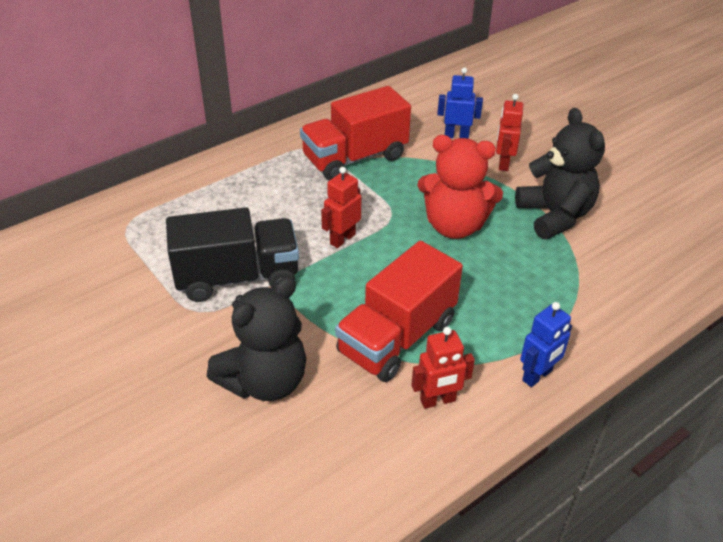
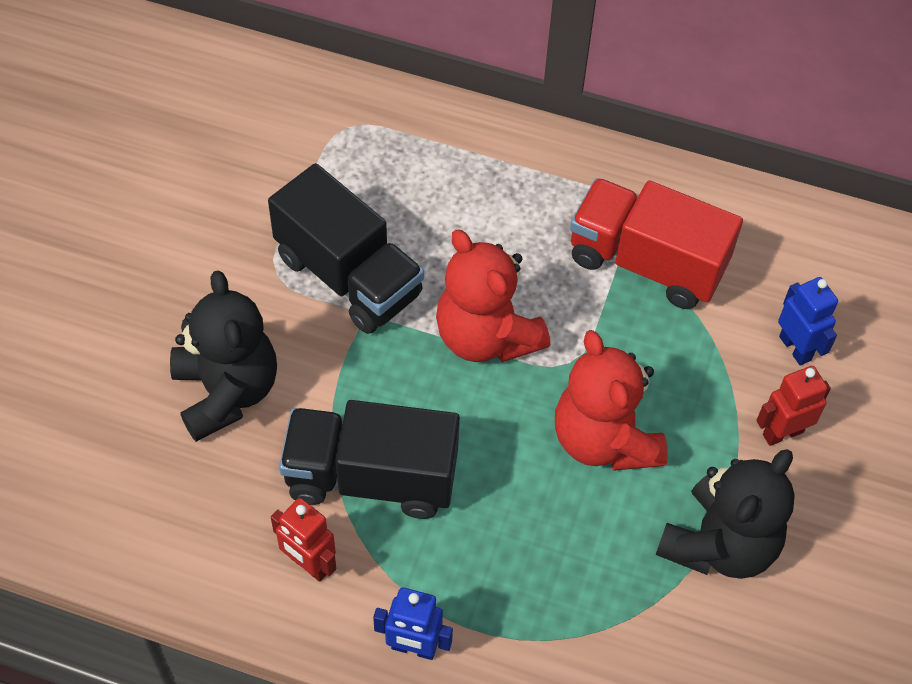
camera: 55 degrees right, 15 degrees up
(265, 381) = (227, 392): black teddy bear -> black teddy bear turned 120 degrees counterclockwise
(342, 239) = (486, 336): red robot -> red teddy bear
(397, 337) = (371, 477): red truck -> black truck

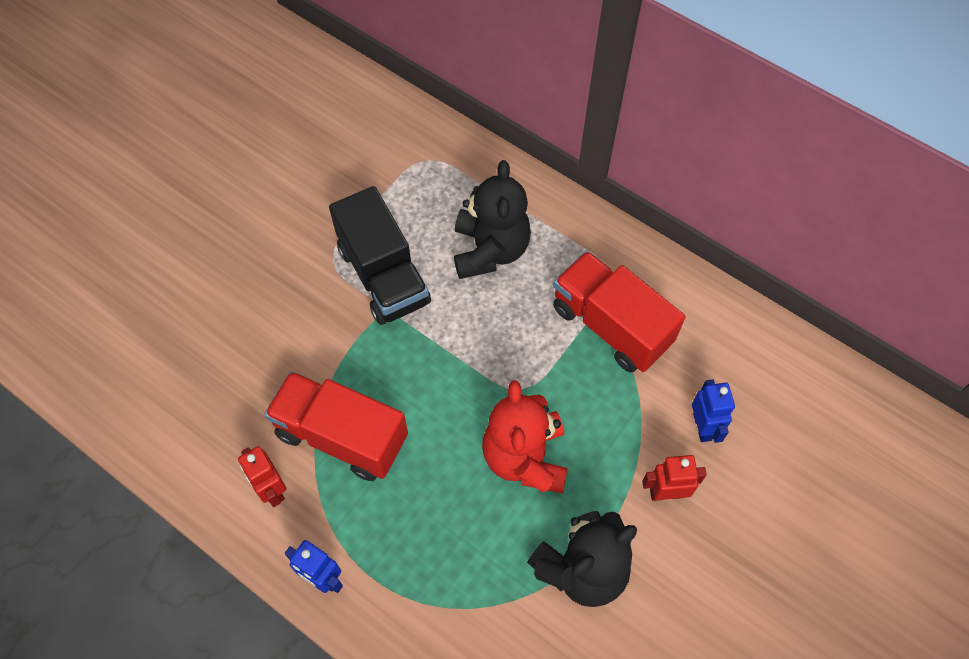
camera: 20 degrees right, 5 degrees up
(227, 392) = (263, 340): black teddy bear -> black teddy bear (490, 250)
(371, 477) = (341, 436): black truck -> red truck
(486, 336) = (467, 350): red teddy bear -> none

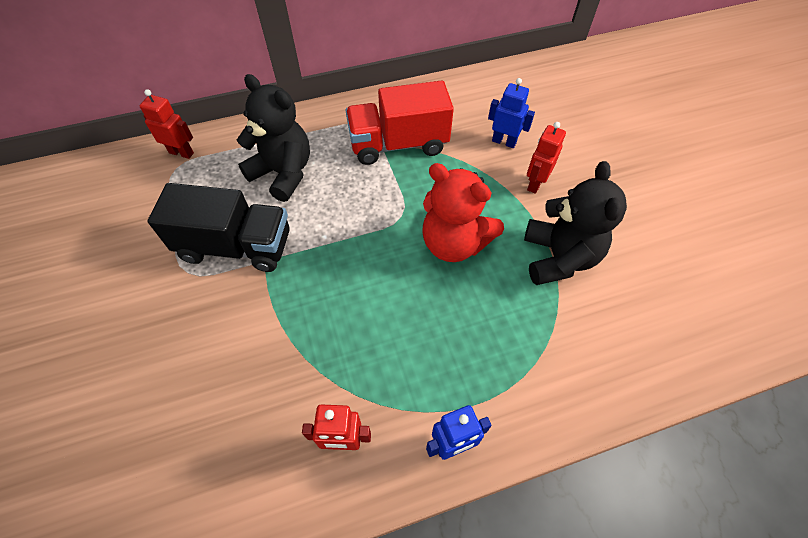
camera: 55 degrees left, 5 degrees down
(341, 436) = (340, 355): red truck -> none
(446, 149) = (181, 153): none -> red robot

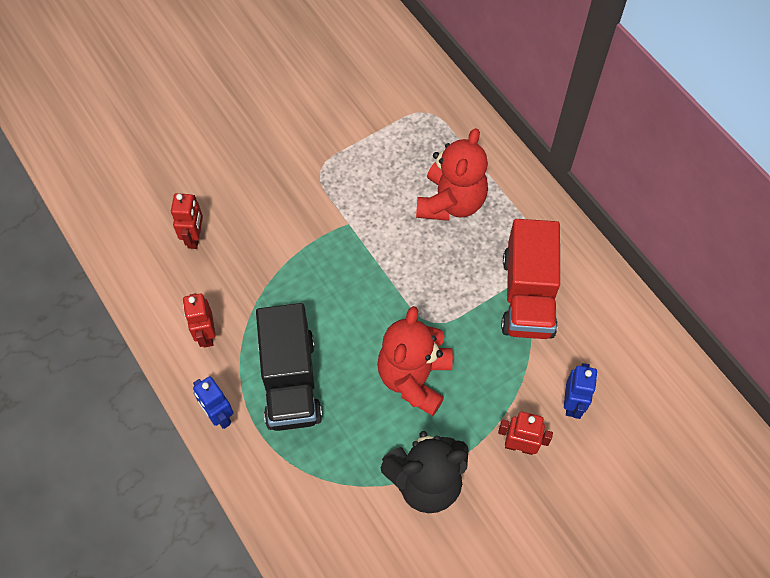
camera: 75 degrees right, 5 degrees up
(181, 153) = (447, 108): red robot -> red robot (194, 237)
(236, 246) = (356, 196): black truck -> black truck (290, 381)
(283, 173) = (451, 202): black teddy bear -> red teddy bear
(398, 144) = (528, 295): red truck -> red truck turned 150 degrees counterclockwise

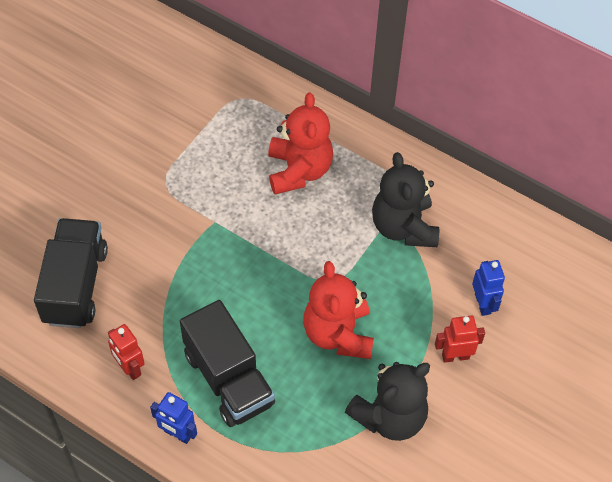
camera: 25 degrees left, 5 degrees down
(194, 237) = (75, 285): red robot -> black truck
(528, 295) = (403, 227): red truck -> black teddy bear

